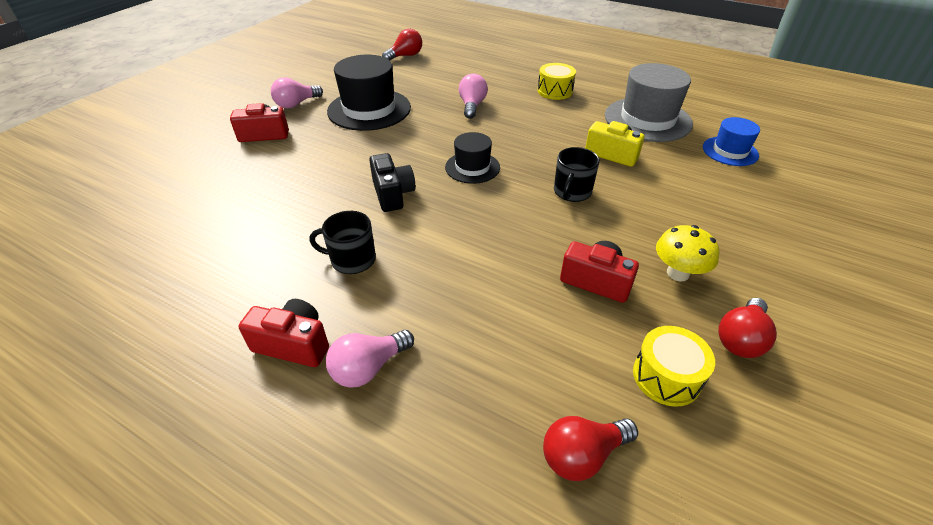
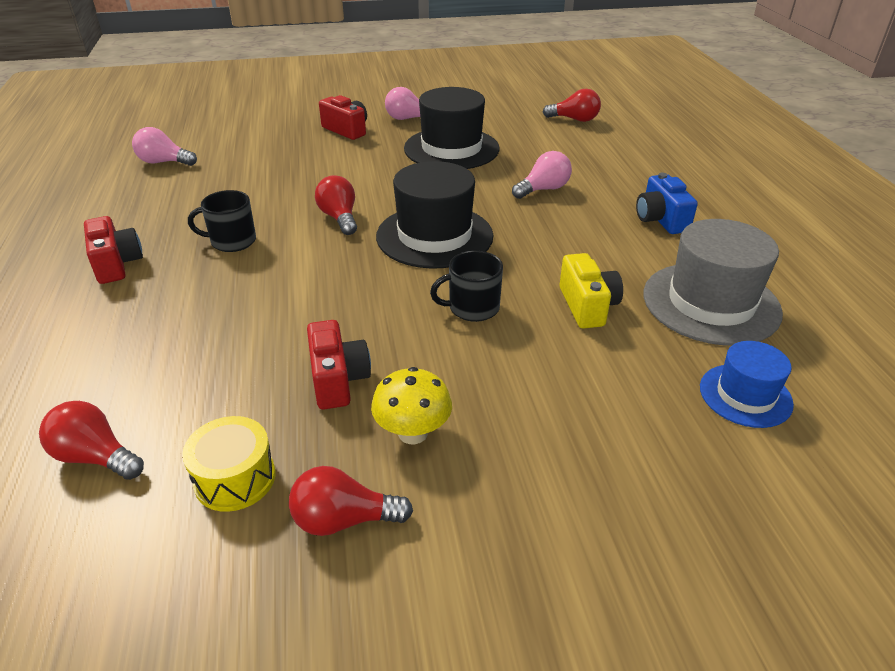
camera: 50 degrees right, 5 degrees down
(351, 260) = (232, 241): black mug -> black mug turned 60 degrees counterclockwise
(368, 368) = (117, 306): pink light bulb -> pink light bulb (164, 162)
(392, 194) = (339, 218): black camera -> red light bulb
(472, 167) = (434, 236): black hat -> black hat, size x1.76
(555, 91) = (660, 219): yellow drum -> blue camera

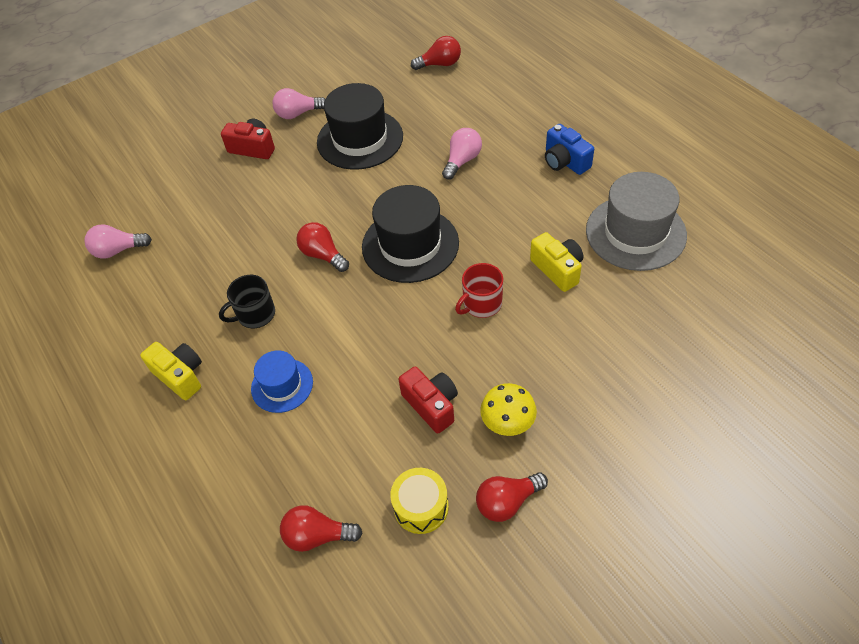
camera: 20 degrees left, 15 degrees up
(116, 264) = (180, 376): red camera -> yellow camera
(472, 308) = (481, 304): black mug -> red mug
(745, 395) = (689, 304): blue hat -> blue hat (282, 385)

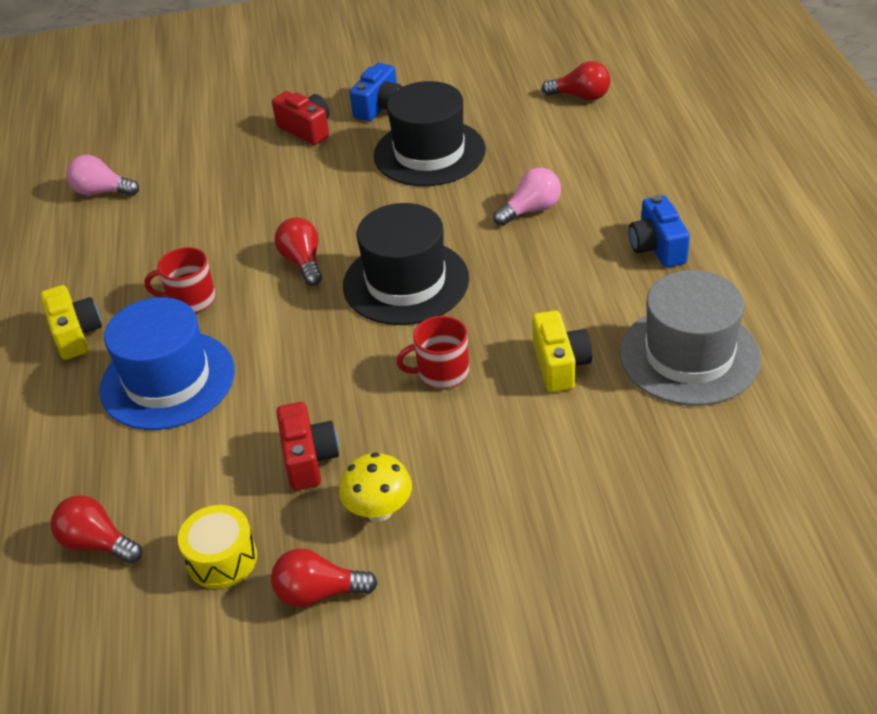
camera: 25 degrees right, 10 degrees down
(255, 314) = (190, 299): black mug -> red mug
(282, 385) = (167, 380): blue hat -> blue hat, size x1.76
(298, 114) = (380, 107): pink light bulb -> blue camera

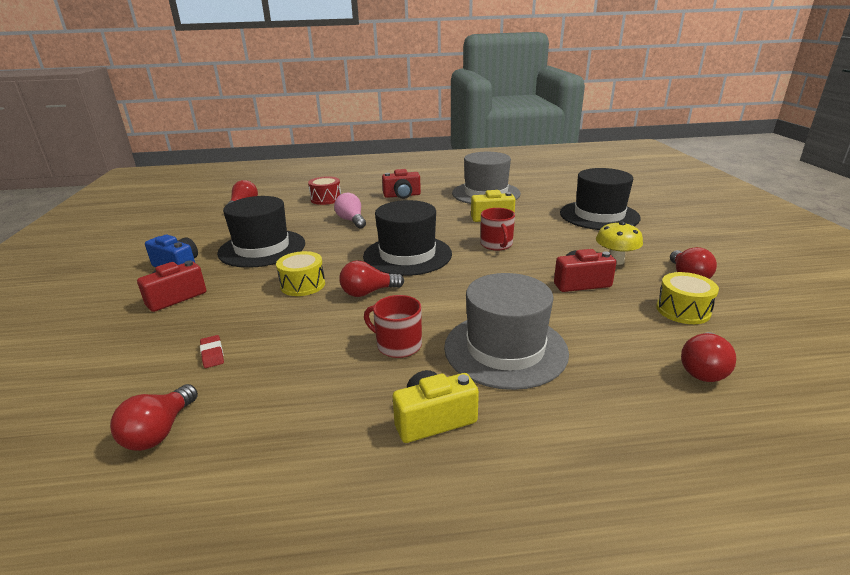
camera: 90 degrees left, 15 degrees down
(102, 192) = (160, 432): pink light bulb -> red light bulb
(167, 380) = (505, 349): blue hat -> grey hat
(190, 299) = (397, 345): red mug -> red mug turned 120 degrees clockwise
(198, 185) = (212, 354): none -> red eraser
(327, 208) = (303, 285): none -> yellow drum
(583, 519) = (599, 215): none -> black hat
(625, 166) = (326, 199): none -> red drum
(657, 247) = (402, 195): blue camera -> red camera

